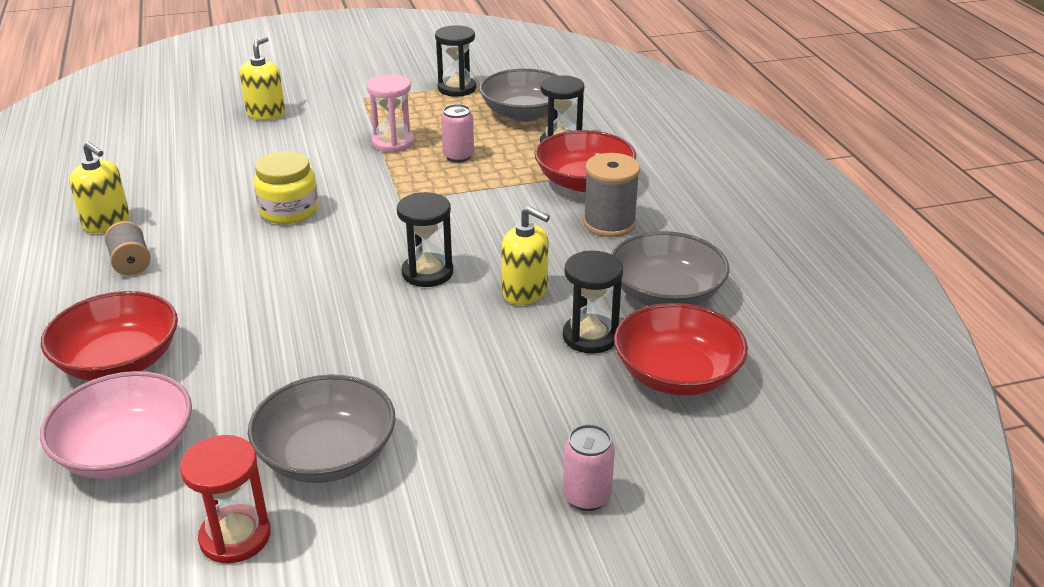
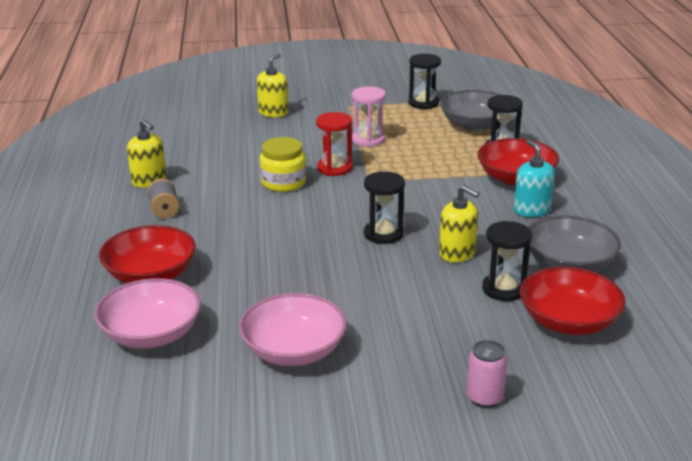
camera: 10 degrees right, 5 degrees down
(235, 537) = (222, 396): red hourglass -> red hourglass (334, 168)
(327, 455) = (293, 350): grey bowl -> pink bowl
(458, 156) = (418, 153): pink can -> none
(609, 223) = (531, 210): grey spool -> turquoise soap dispenser

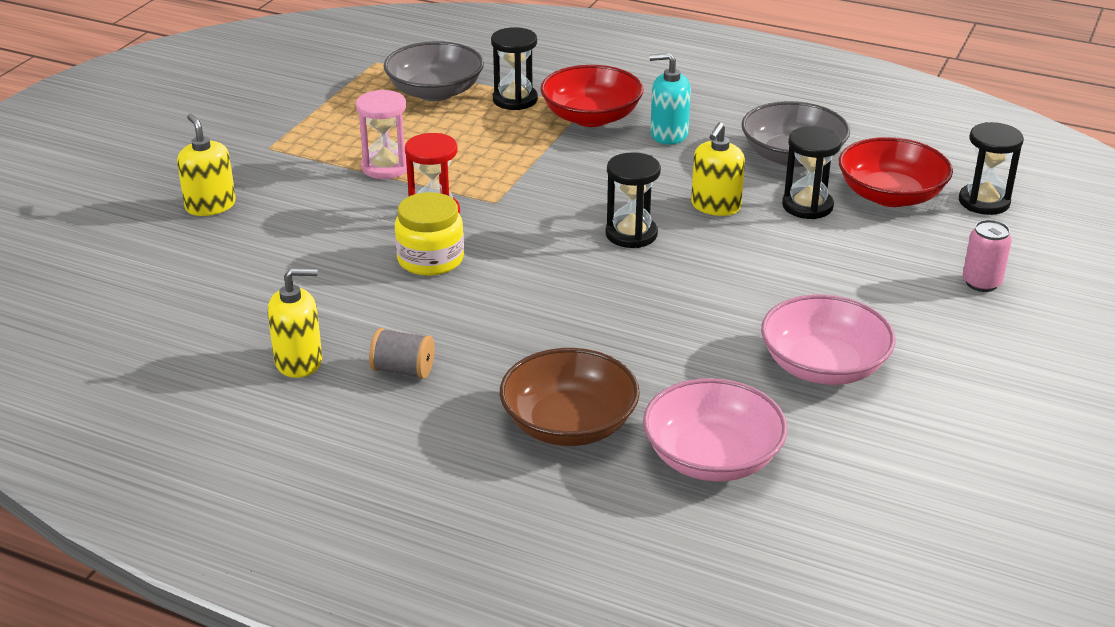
camera: 60 degrees left, 5 degrees up
(150, 275) = (569, 424): red bowl -> brown bowl
(423, 103) = (333, 100): black hourglass -> black hourglass (984, 202)
(457, 253) = (715, 206): yellow soap dispenser -> yellow soap dispenser turned 135 degrees clockwise

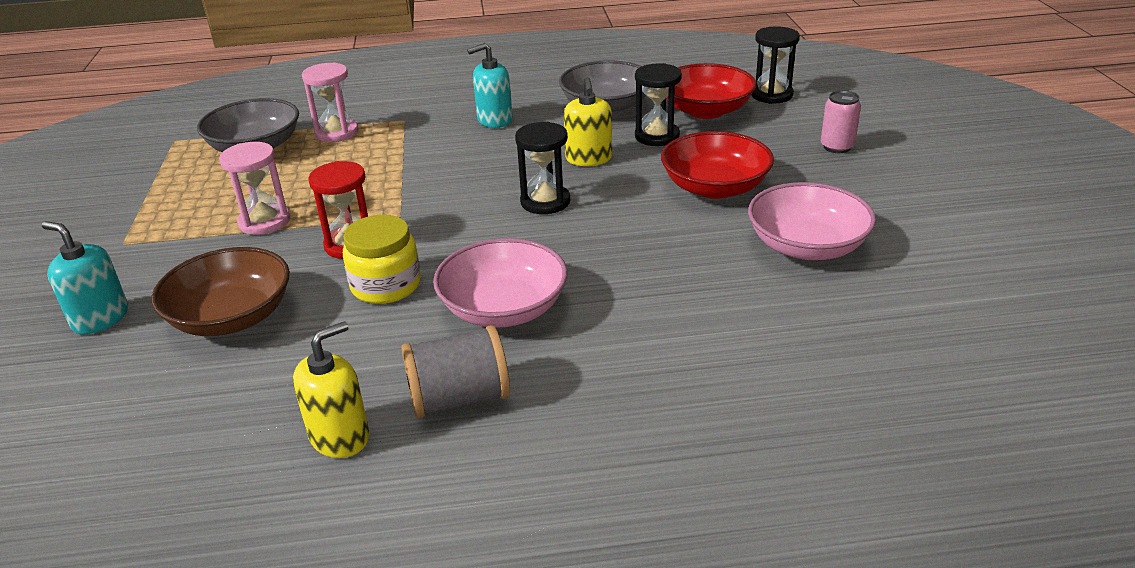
camera: 30 degrees left, 0 degrees up
(210, 206) = (100, 318): yellow soap dispenser -> turquoise soap dispenser
(403, 370) = (459, 399): grey spool -> grey spool, size x1.51
(515, 100) = (336, 133): black hourglass -> pink hourglass
(569, 424) = (666, 381): brown bowl -> brown bowl (232, 317)
(591, 117) = (417, 126): red bowl -> red bowl (715, 187)
(712, 457) = (814, 356): pink bowl -> pink bowl (503, 309)

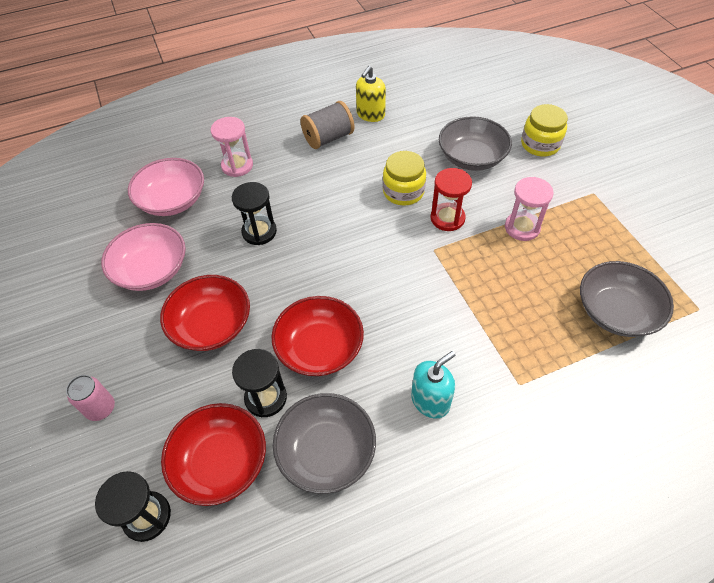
camera: 165 degrees right, 20 degrees up
(100, 318) = (540, 144): turquoise soap dispenser -> yellow jar
(232, 317) = (471, 157): brown bowl -> grey bowl
(336, 133) = (565, 348): pink hourglass -> pink hourglass (237, 166)
(503, 309) = (328, 188): pink bowl -> pink bowl (172, 200)
(545, 202) = (337, 284): black hourglass -> black hourglass (259, 232)
(589, 158) = (319, 348): yellow soap dispenser -> red bowl

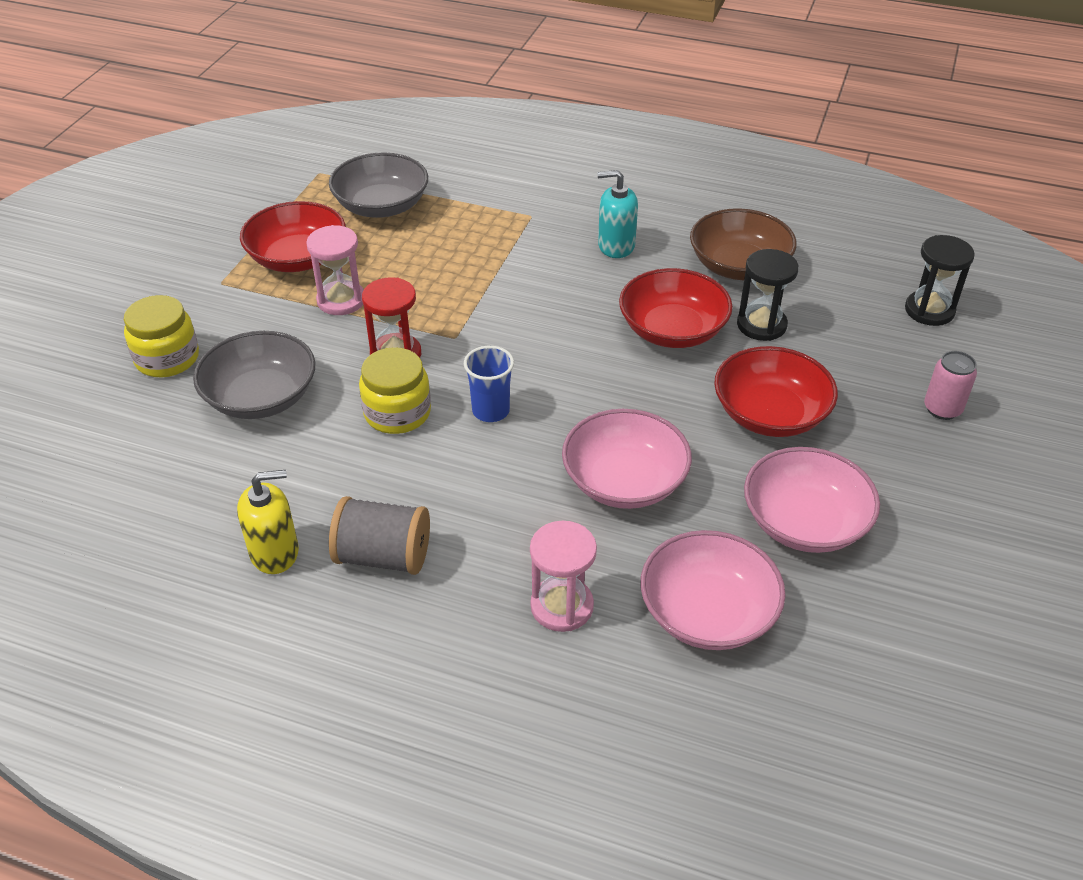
camera: 140 degrees left, 10 degrees down
(220, 462) = (839, 307): red bowl -> red bowl (298, 258)
(259, 232) = (624, 481): black hourglass -> pink bowl
(326, 451) = (739, 266): grey bowl -> brown bowl
(362, 222) = (491, 411): none -> blue cup

